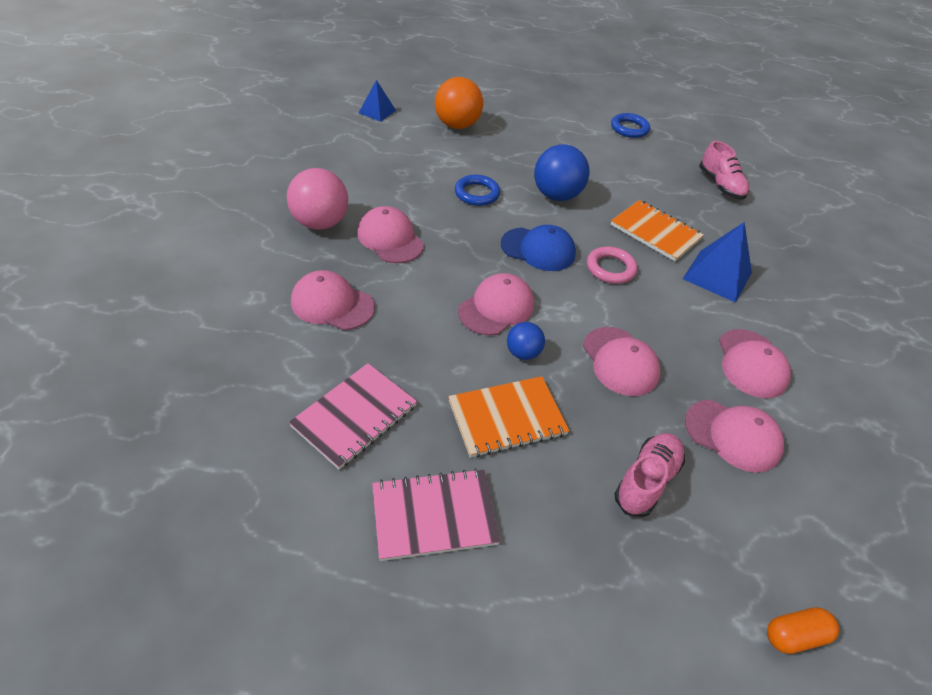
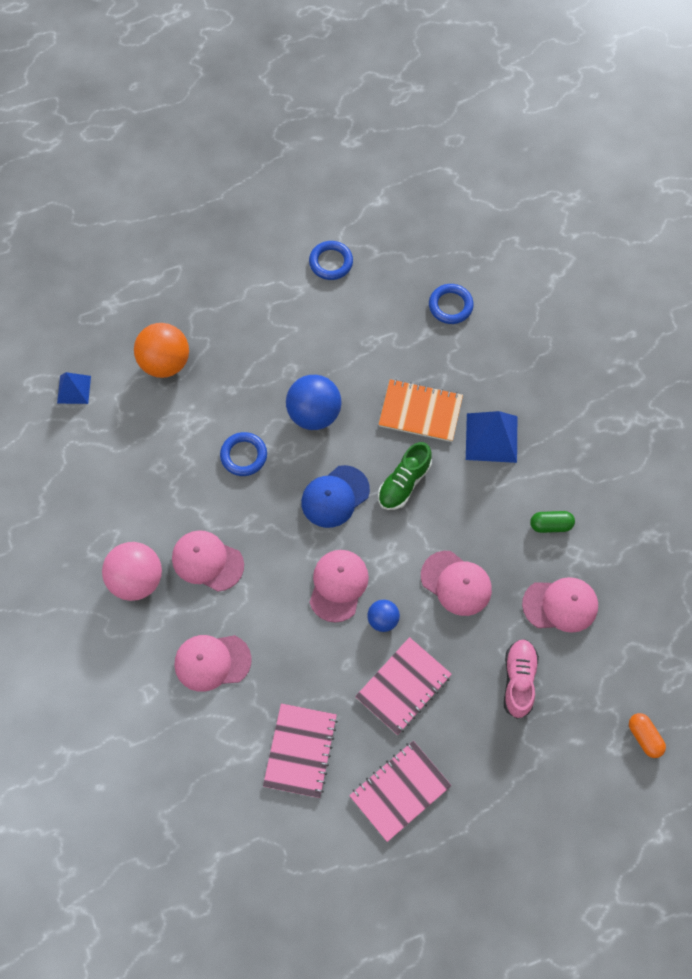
camera: 25 degrees left, 20 degrees up
(507, 418) = (403, 686): orange notebook -> pink notebook
(538, 249) = (335, 496): blue cap -> blue cap turned 150 degrees clockwise
(610, 268) = (404, 483): pink ring -> green shoe
(720, 185) = (450, 306): pink shoe -> blue ring
(751, 363) = (550, 525): pink cap -> green capsule
(794, 635) = (644, 737): orange capsule -> orange capsule turned 75 degrees counterclockwise

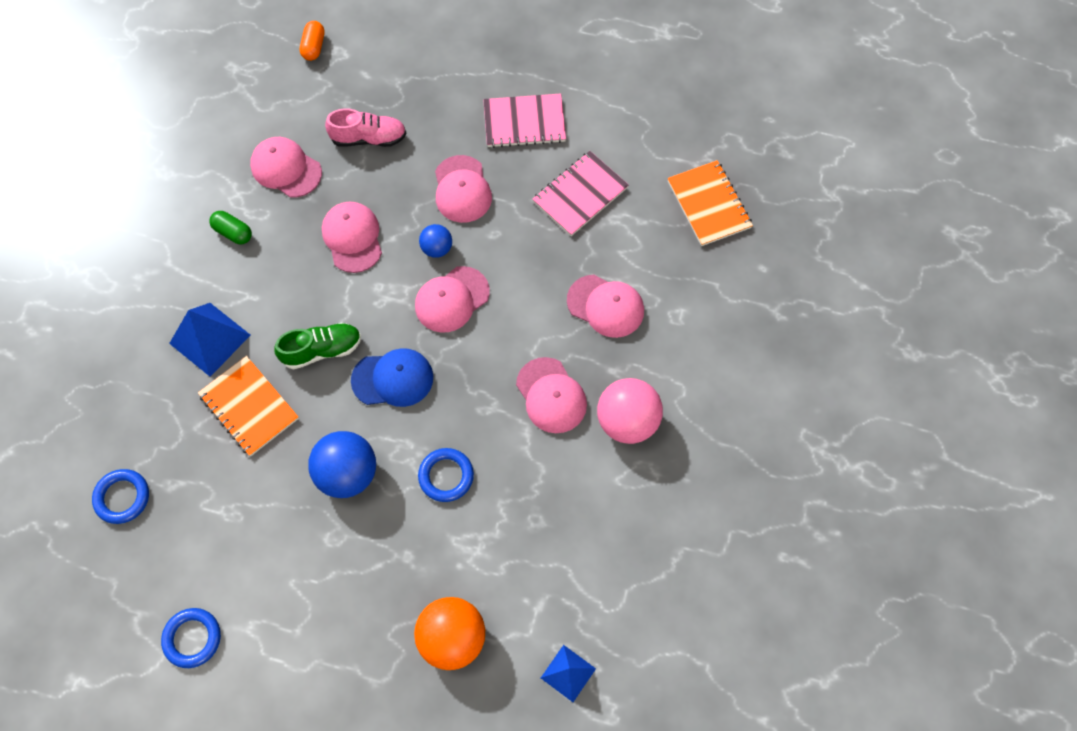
camera: 145 degrees left, 0 degrees up
(182, 819) = (709, 204): none -> orange notebook
(403, 686) = (462, 189): pink notebook -> pink cap
(518, 680) = (369, 138): pink shoe -> pink shoe turned 135 degrees counterclockwise

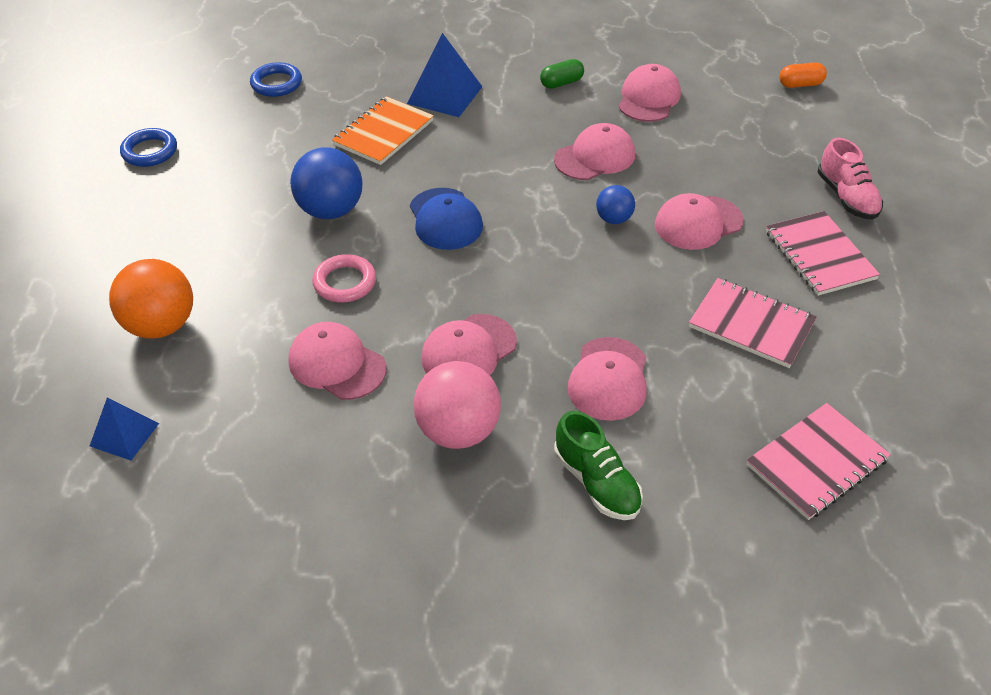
camera: 75 degrees right, 20 degrees down
(233, 232) = (561, 83): green capsule -> green capsule turned 45 degrees clockwise
(322, 350) = (460, 164): green shoe -> green shoe (596, 482)
(369, 138) = (718, 143): pink shoe -> pink shoe (846, 197)
(446, 476) = (345, 282): blue ring -> pink ring
(452, 299) = (557, 243): pink cap -> pink cap (336, 364)
(709, 204) = (816, 462): orange notebook -> pink notebook

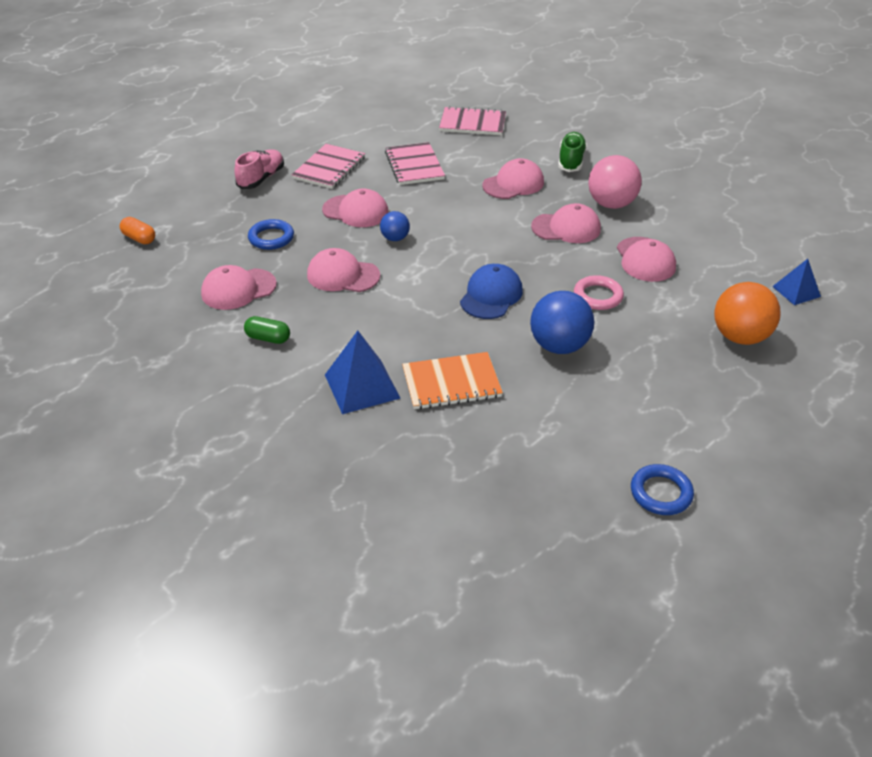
camera: 135 degrees left, 5 degrees down
(276, 83) = (481, 498): blue ring -> blue ring (271, 238)

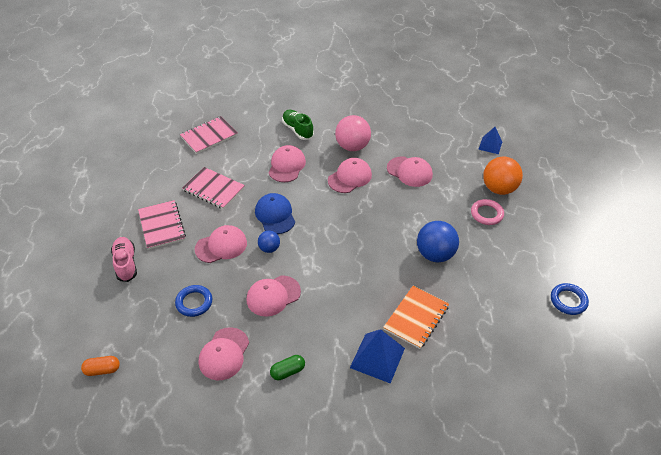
camera: 45 degrees left, 5 degrees up
(491, 295) = (367, 248): blue cap -> blue cap (275, 215)
(598, 296) = (416, 210): pink ring -> pink ring (486, 214)

